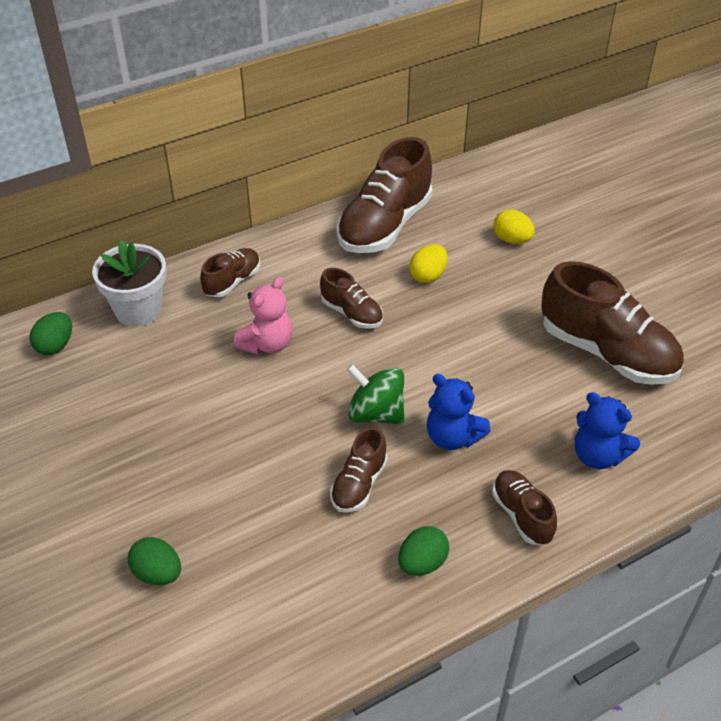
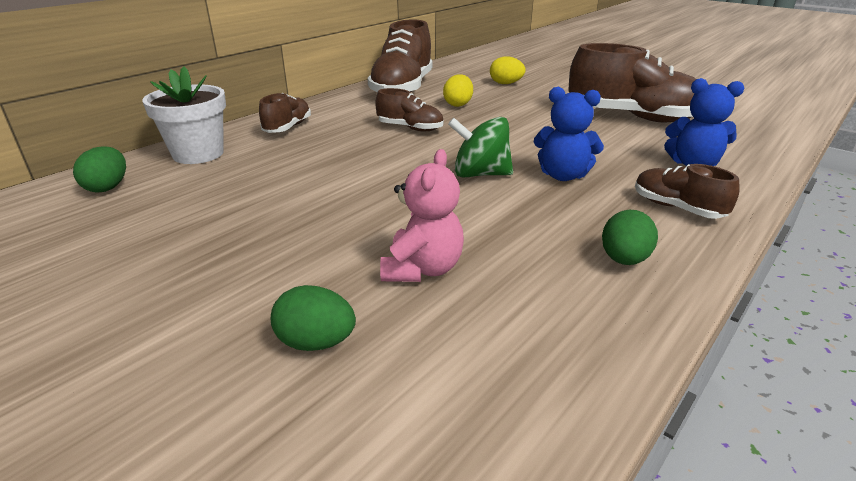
camera: 20 degrees left, 15 degrees down
(267, 344) = (343, 153): pink teddy bear -> pink teddy bear (422, 269)
(359, 484) = (505, 219): brown shoe -> none

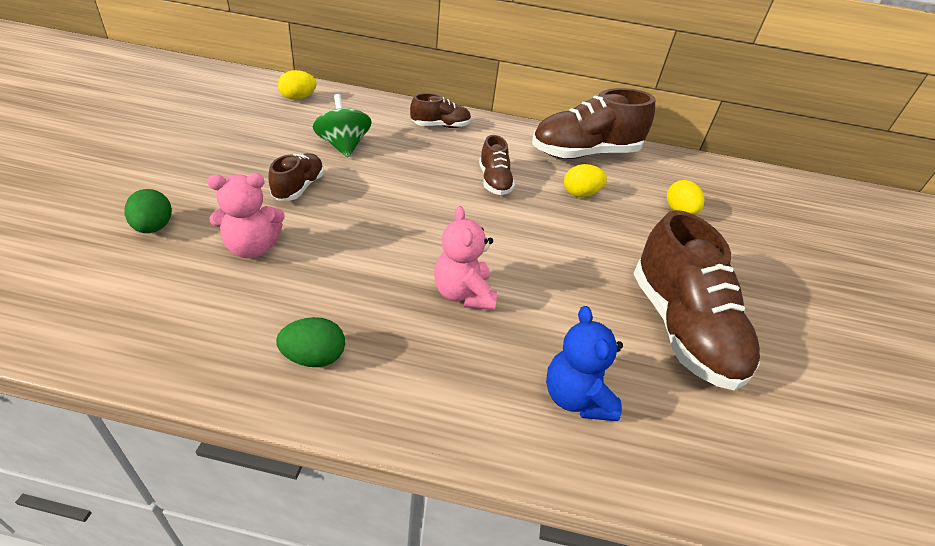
camera: 55 degrees right, 10 degrees up
(107, 187) = (298, 98): green egg -> yellow egg
(198, 154) = (366, 108): white flower pot -> none
(480, 174) = (427, 242): green spinning top -> green spinning top (343, 146)
(563, 175) = (463, 294): blue teddy bear -> pink teddy bear
(677, 208) = (443, 389): brown shoe -> brown shoe (299, 188)

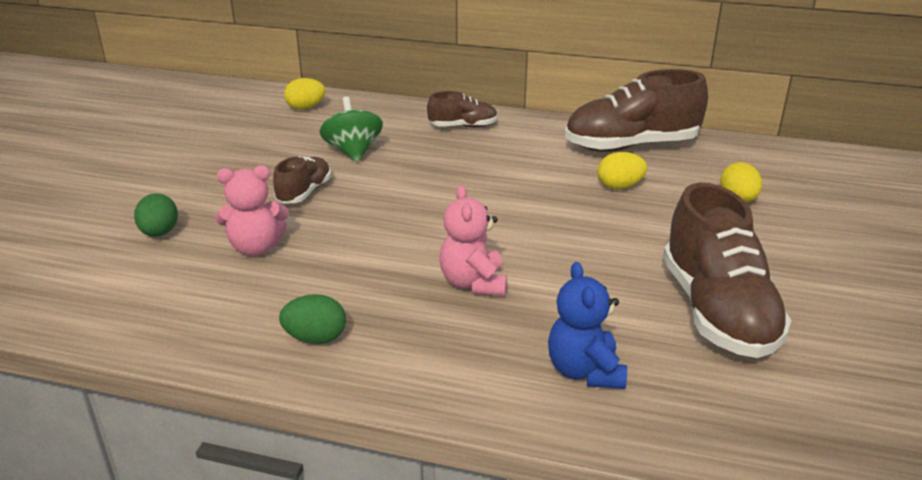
camera: 10 degrees right, 10 degrees down
(494, 181) = (519, 178): brown shoe -> none

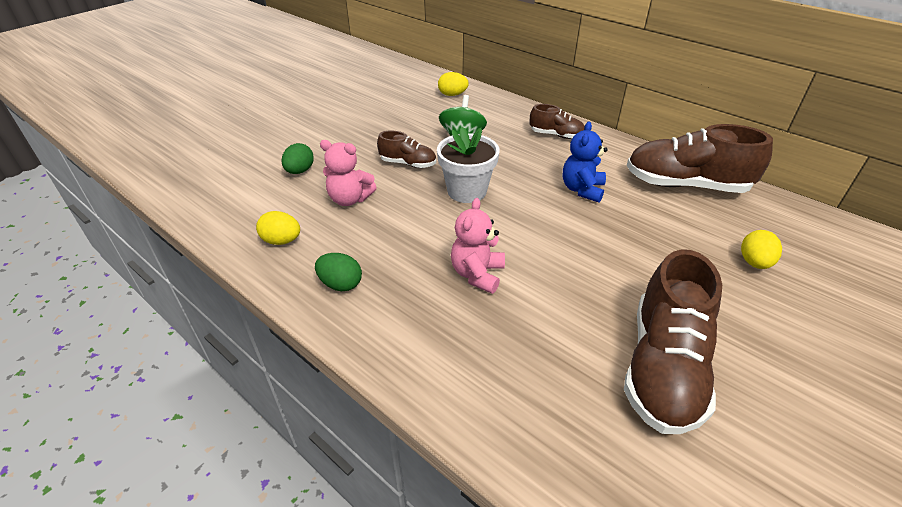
camera: 25 degrees right, 10 degrees up
(304, 193) = (408, 163): brown shoe -> brown shoe turned 60 degrees clockwise
(400, 205) = (467, 191): none -> white flower pot
(585, 371) = (512, 383): blue teddy bear -> blue teddy bear (582, 190)
(619, 186) = (651, 221): yellow egg -> yellow egg (282, 241)

